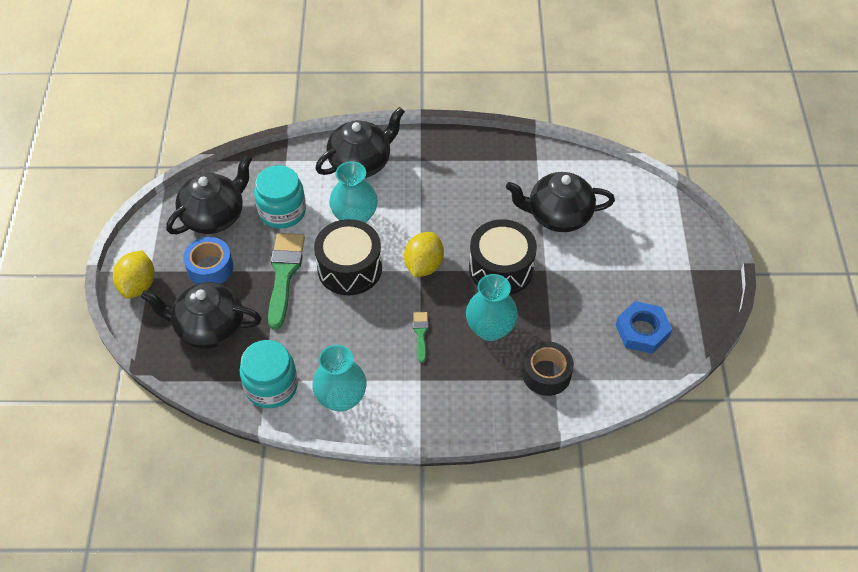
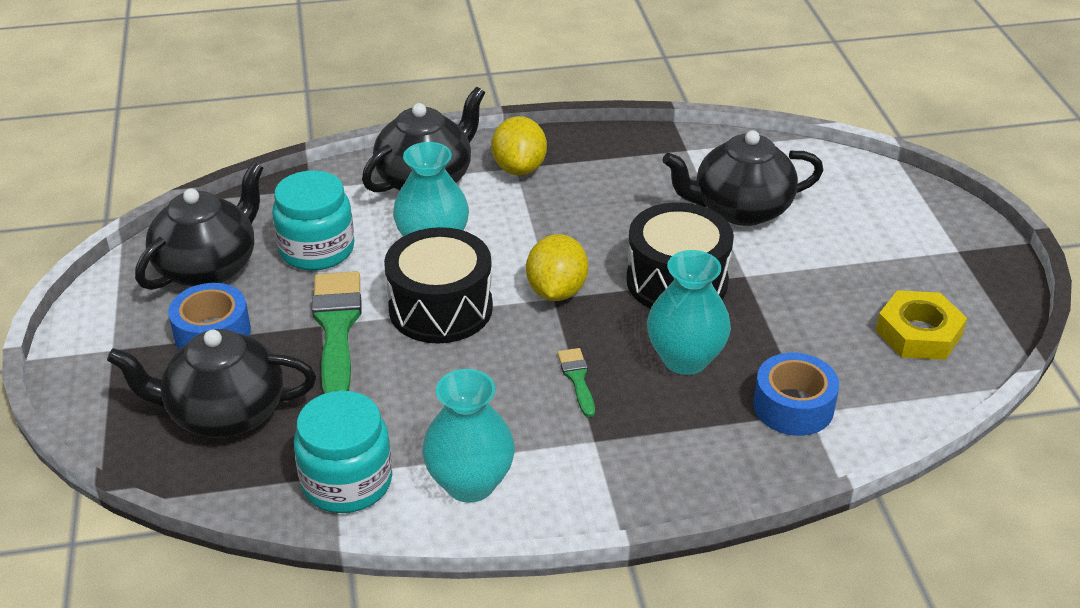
camera: 10 degrees left, 15 degrees down
(138, 285) = (94, 370): yellow lemon -> yellow lemon (519, 168)
(546, 374) = (793, 406): black tape -> blue tape
(642, 331) = (918, 333): blue nut -> yellow nut

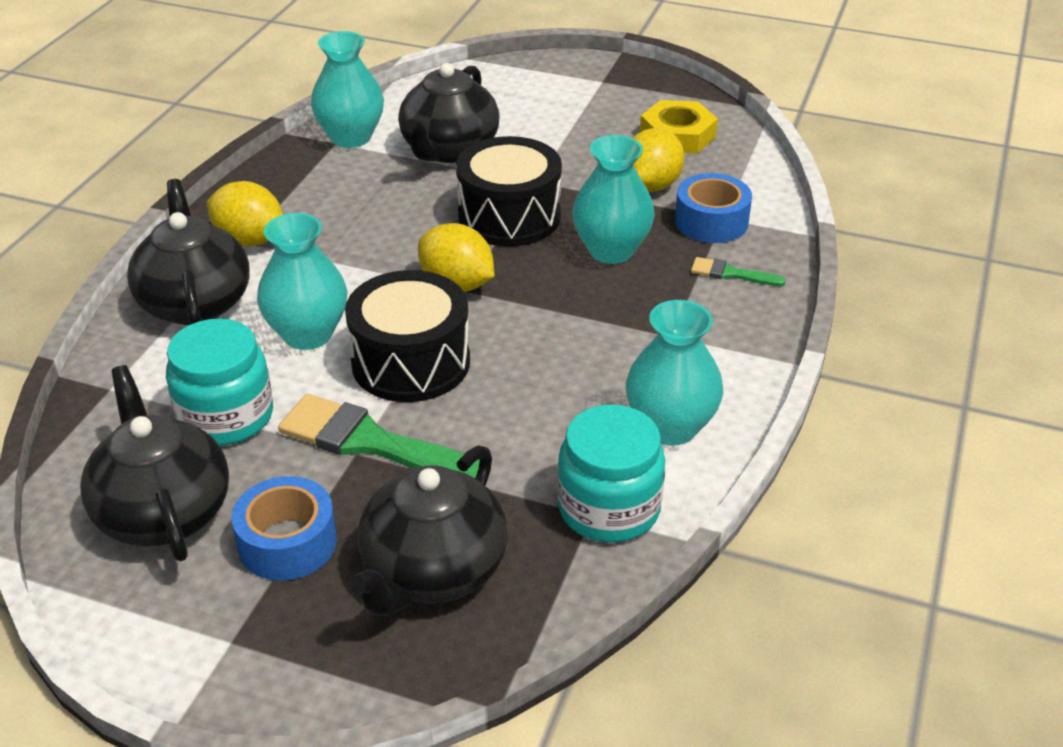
camera: 60 degrees left, 0 degrees up
(577, 378) = (585, 316): green brush -> green brush (731, 274)
(702, 153) = (351, 137): none -> turquoise vase
(812, 346) = (651, 186): none -> yellow lemon

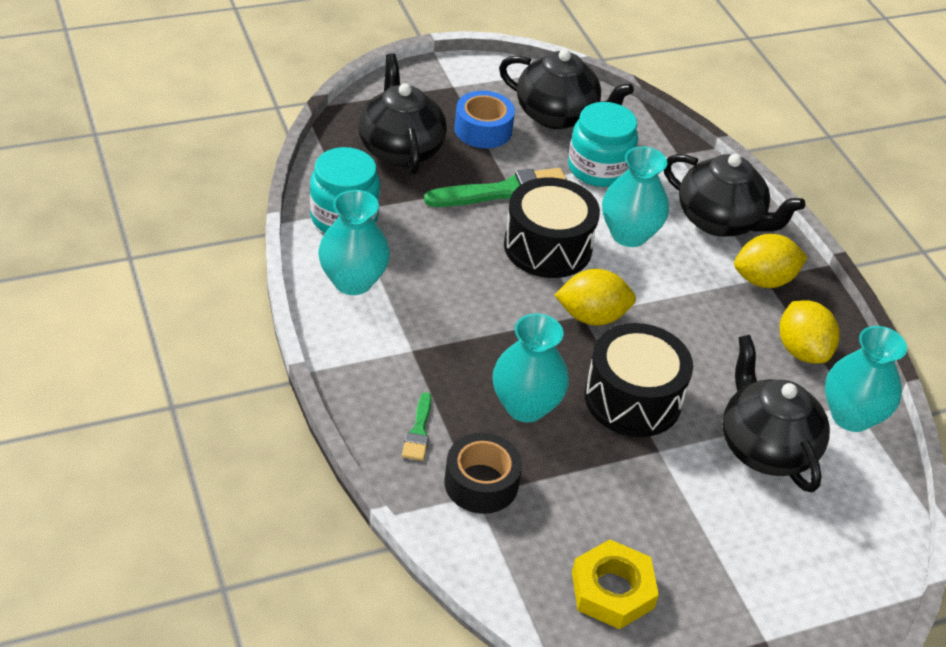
camera: 135 degrees right, 5 degrees up
(651, 186) = (567, 500): yellow lemon -> yellow lemon (802, 350)
(711, 222) = (481, 483): blue tape -> black tape
(731, 274) = (418, 431): green brush -> green brush turned 120 degrees clockwise

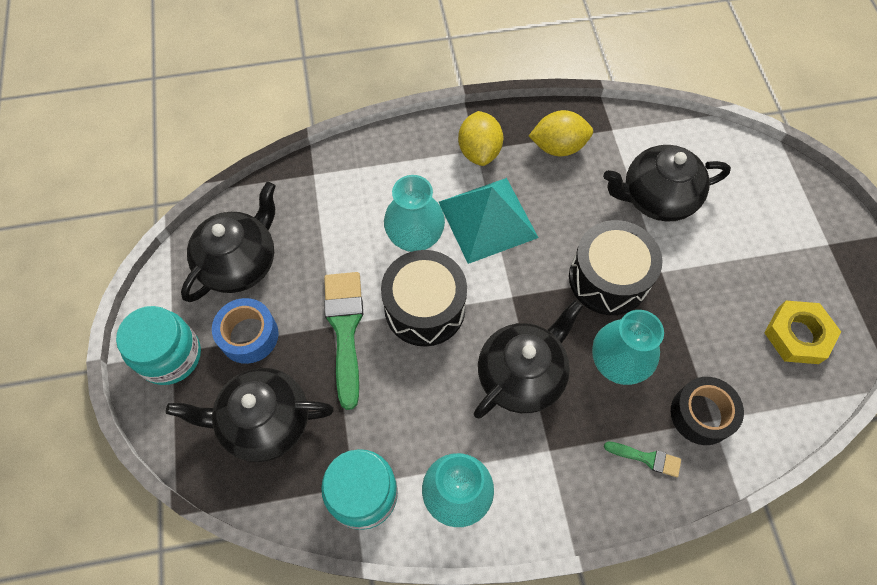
camera: 75 degrees left, 20 degrees up
(592, 316) = (514, 289): yellow lemon -> none
(598, 168) = (324, 243): turquoise jar -> turquoise jar (170, 355)
(674, 291) = (487, 219): none -> turquoise pyramid
(720, 221) = (406, 164): black teapot -> black teapot (522, 375)
(851, 416) = (624, 134): turquoise vase -> none

